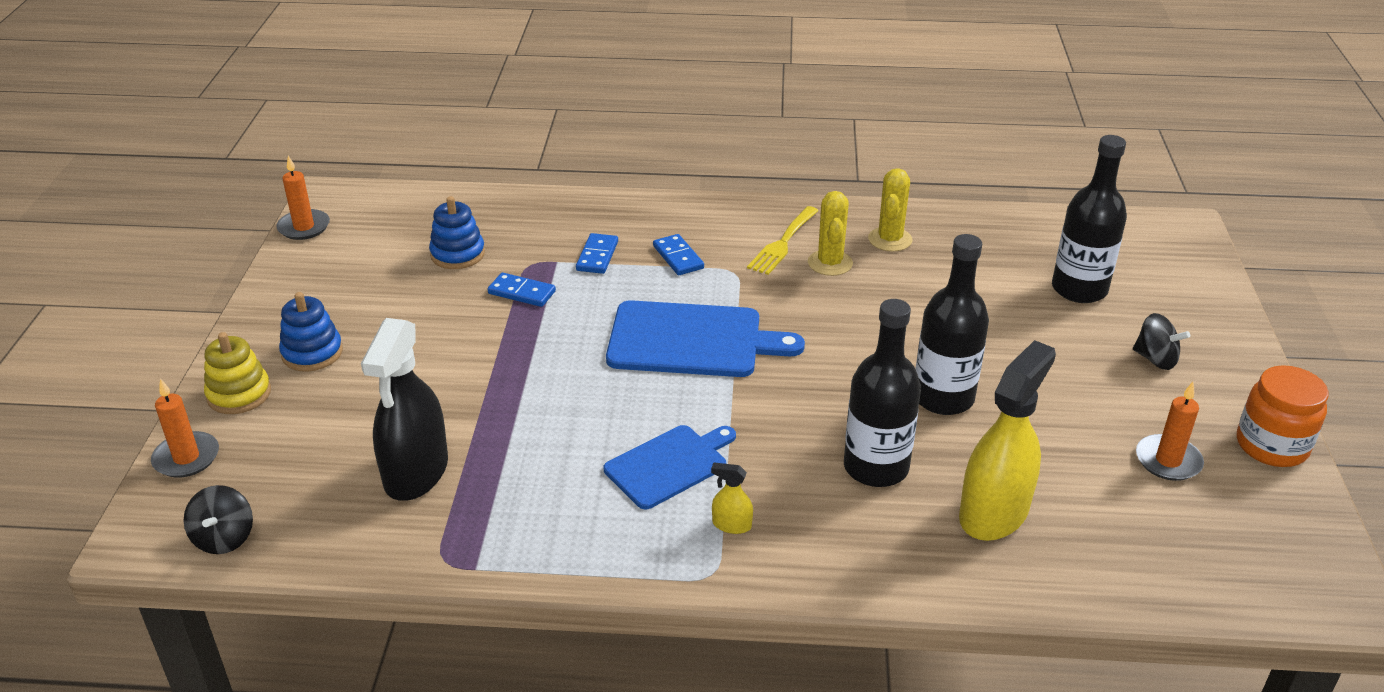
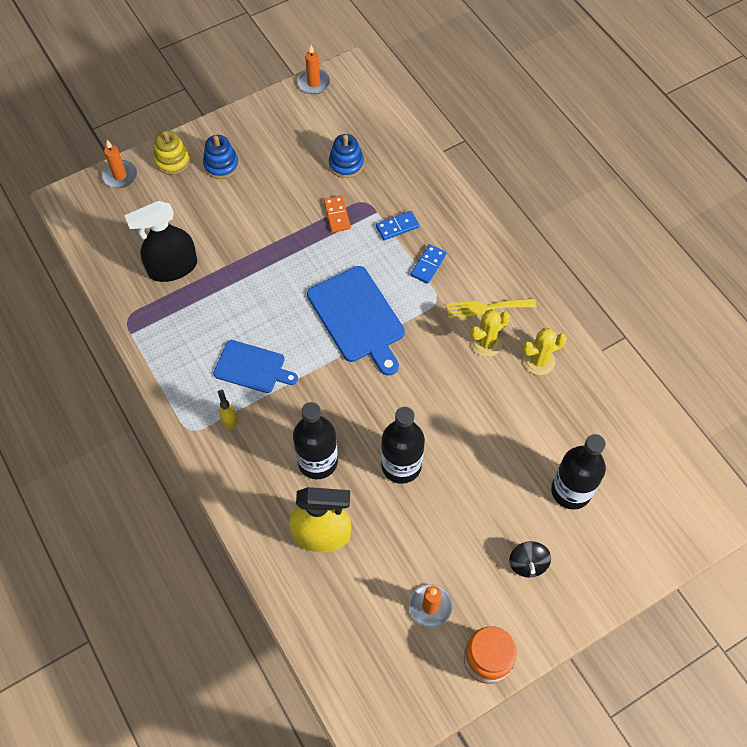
camera: 55 degrees right, 25 degrees up
(224, 538) = (85, 228): black spinning top -> none
(522, 292) = (337, 215): blue domino -> orange domino

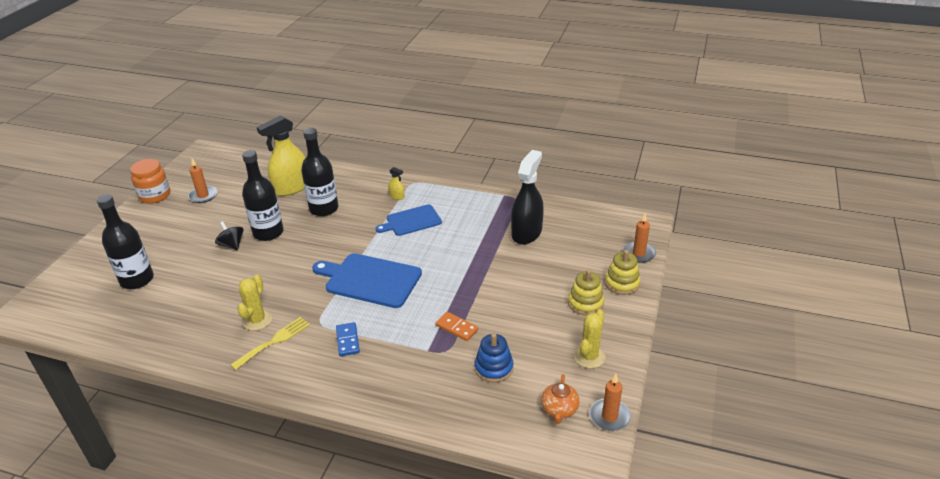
camera: 140 degrees right, 25 degrees down
(221, 165) = (585, 303): blue stacking toy -> yellow stacking toy
(338, 108) = (559, 410): none -> orange teapot
(397, 227) = (399, 350): blue domino -> none
(527, 564) = (151, 236): black spinning top -> black spinning top (232, 245)
(538, 361) = (205, 333): yellow cactus -> yellow cactus (589, 357)

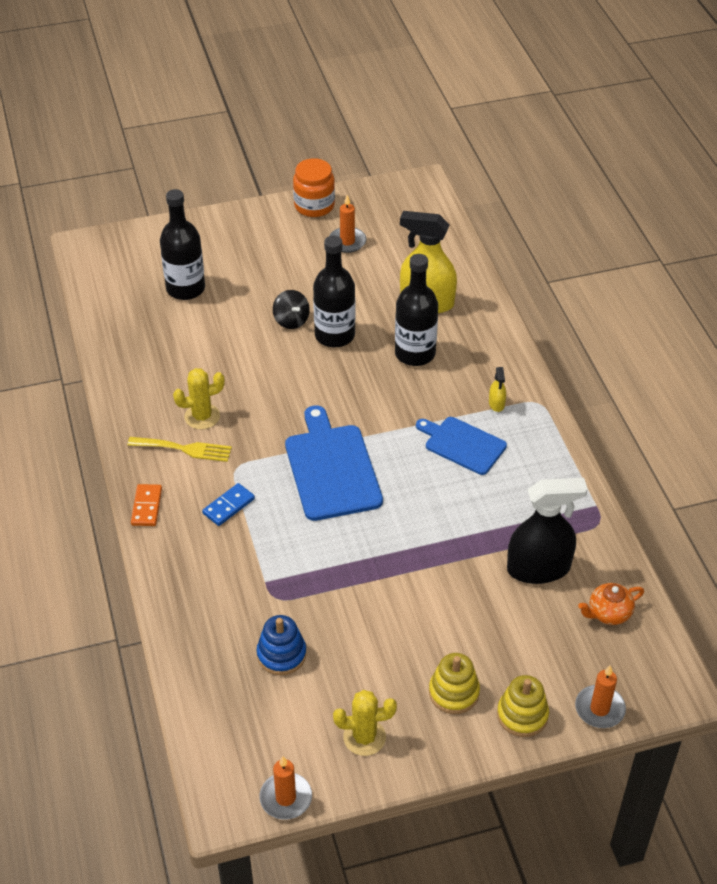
camera: 55 degrees right, 10 degrees up
(232, 245) = (291, 320): black spinning top -> black spinning top turned 135 degrees clockwise
(456, 328) = (317, 588): orange domino -> orange domino (146, 507)
(559, 410) = (263, 745): orange teapot -> orange teapot (608, 613)

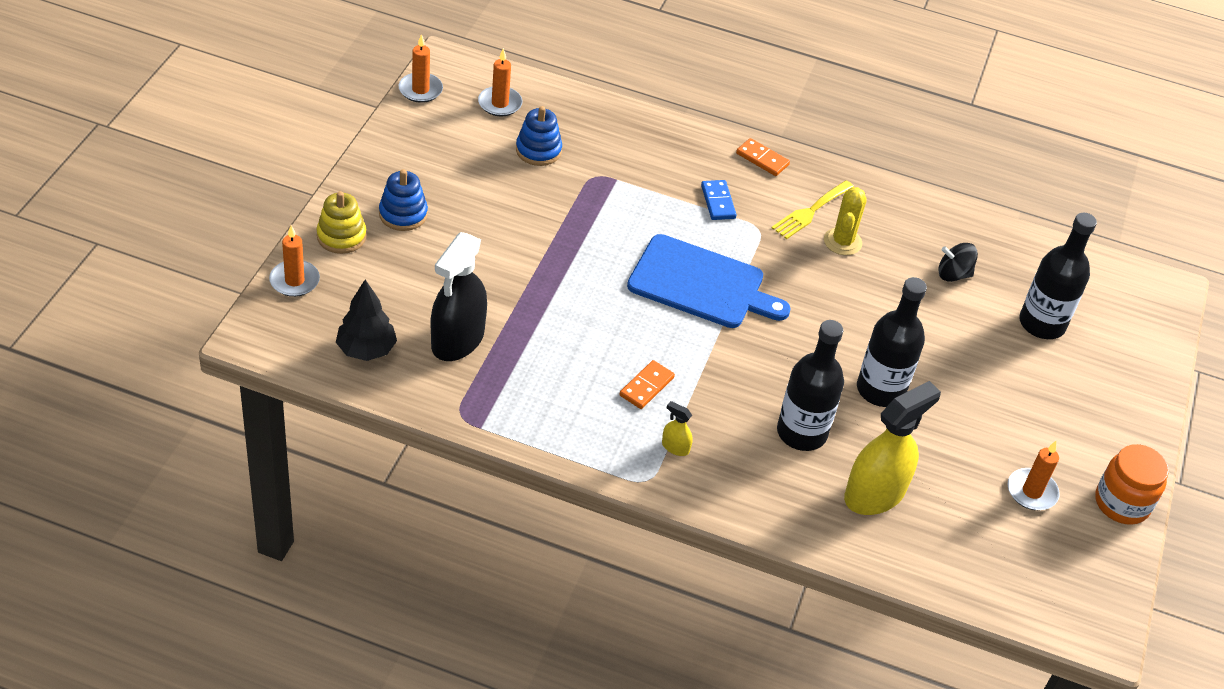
camera: 120 degrees right, 0 degrees up
(246, 723) = (500, 103): none -> orange candle
(291, 320) = (930, 371): black spinning top -> black spinning top (953, 274)
(364, 737) = (421, 149): yellow cactus -> none
(454, 692) = (403, 214): yellow stacking toy -> blue stacking toy
(462, 444) = (646, 386): blue cutting board -> orange domino
(608, 613) = (366, 350): orange teapot -> black tree

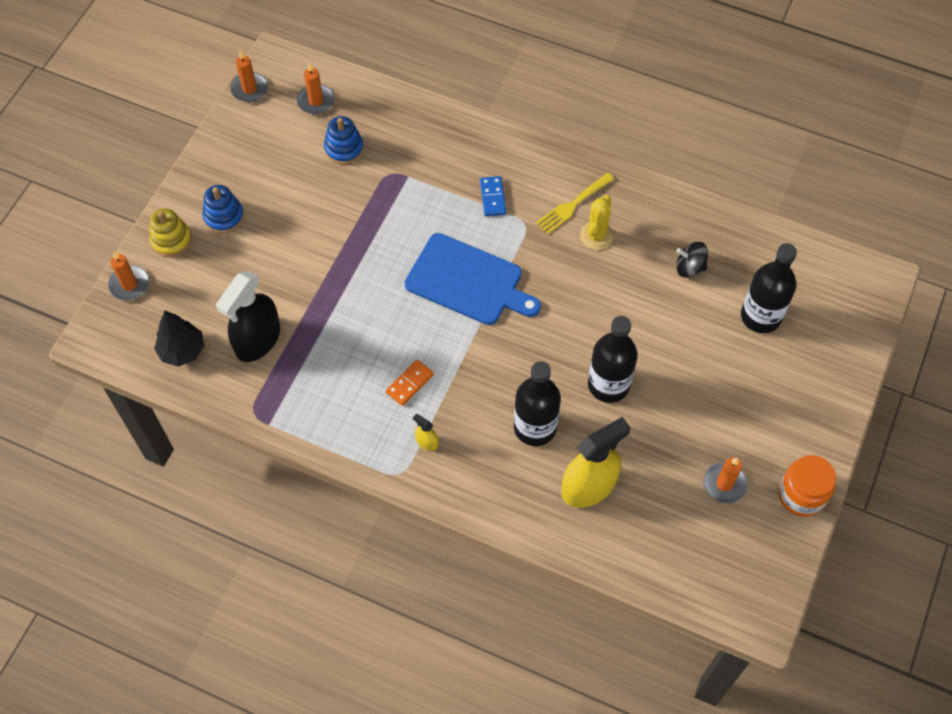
camera: 10 degrees right, 15 degrees up
(762, 159) = (537, 152): orange domino -> none

